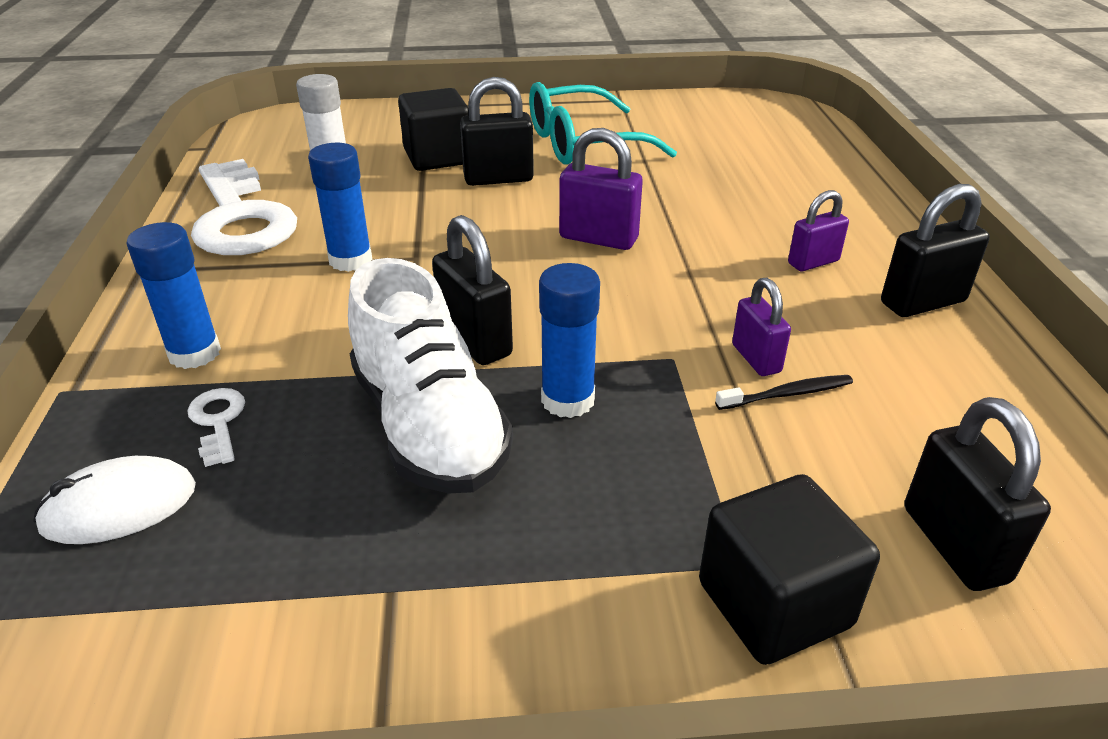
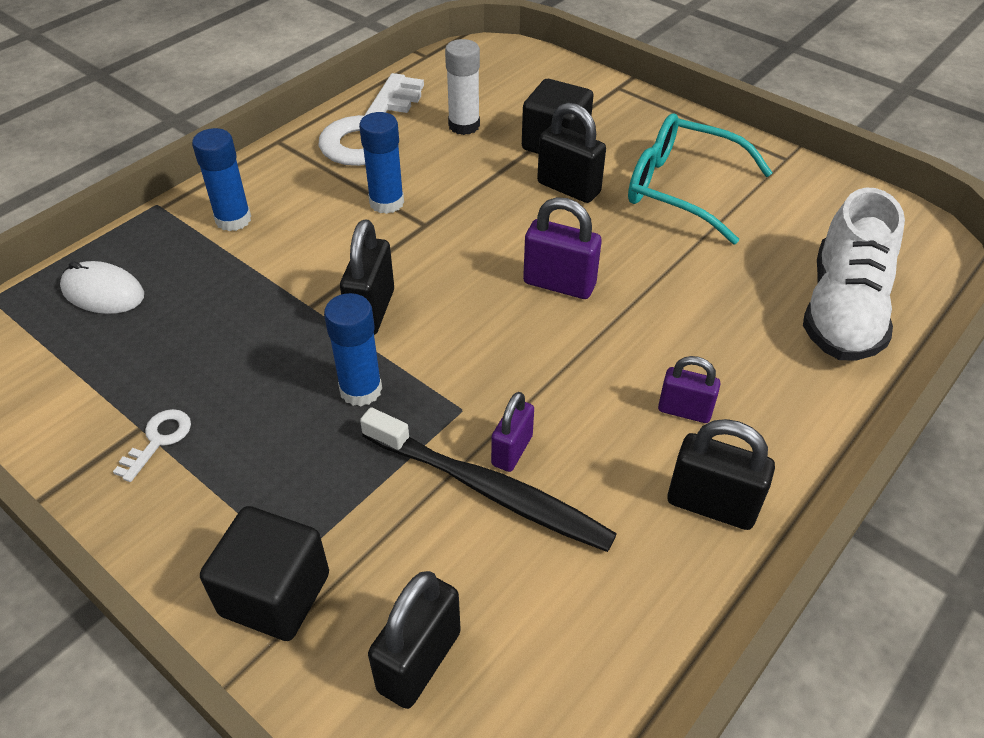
camera: 45 degrees right, 10 degrees up
(218, 422) = (191, 273): white key -> white key (158, 440)
(429, 426) = (273, 350): white shoe -> white shoe (842, 311)
(598, 238) = (559, 284): purple padlock -> purple padlock turned 45 degrees counterclockwise
(786, 394) = (488, 489): black toothbrush -> black toothbrush, size x2.19

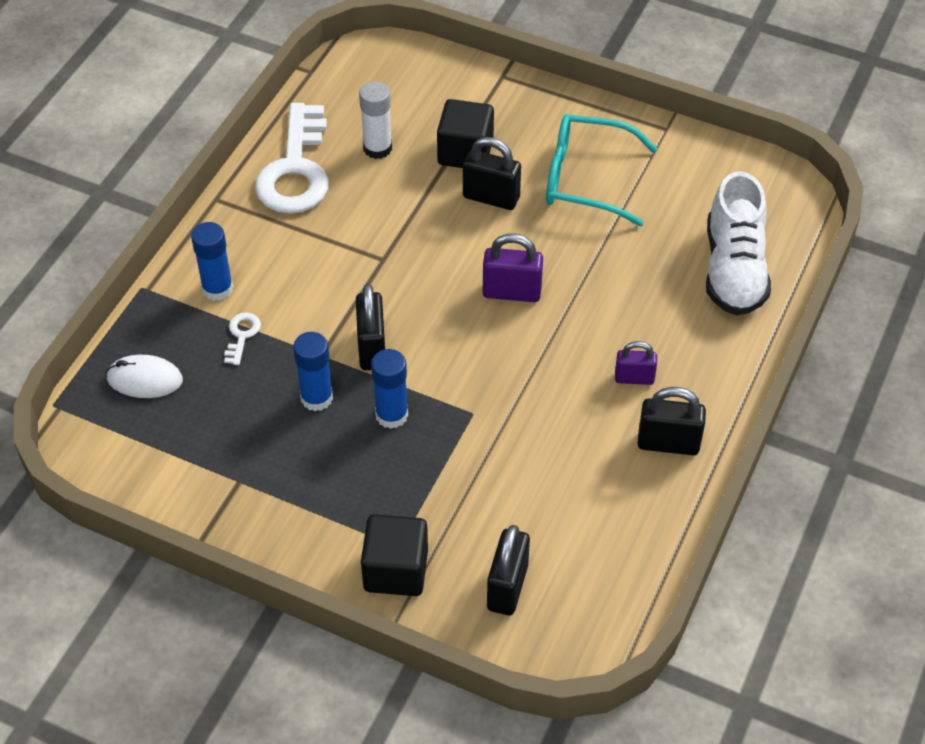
camera: 15 degrees left, 5 degrees up
(158, 440) = (258, 487): white key -> white key (242, 335)
(386, 202) = (341, 244): blue glue stick -> blue glue stick (316, 398)
(488, 489) = (513, 468): black toothbrush -> none
(512, 450) = (520, 436): purple padlock -> none

